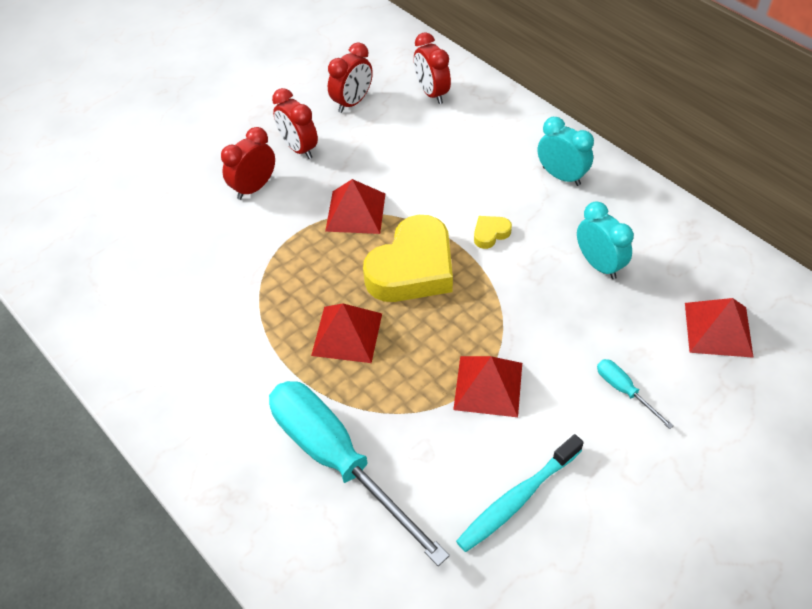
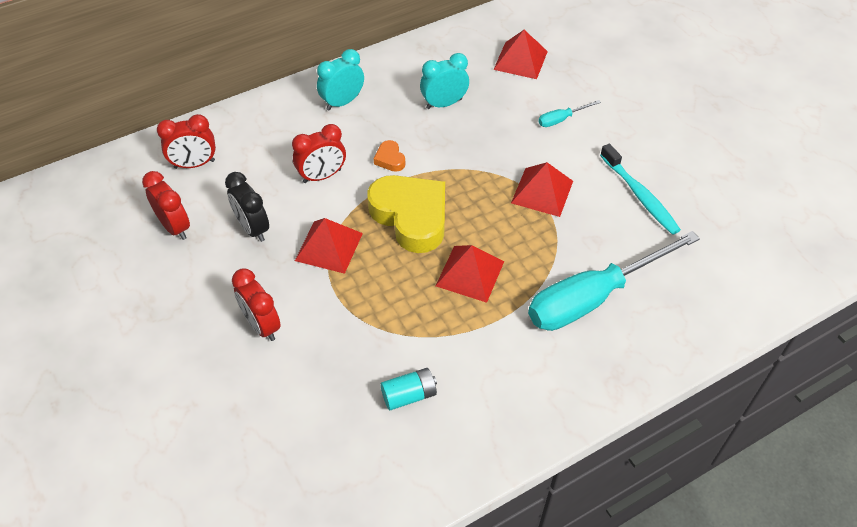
camera: 80 degrees left, 0 degrees up
(189, 310) = (409, 395): none -> turquoise battery
(299, 148) = (221, 280): red clock -> red clock (322, 176)
(364, 153) = (253, 228): none -> black clock
(490, 234) = (390, 159): yellow heart -> orange heart

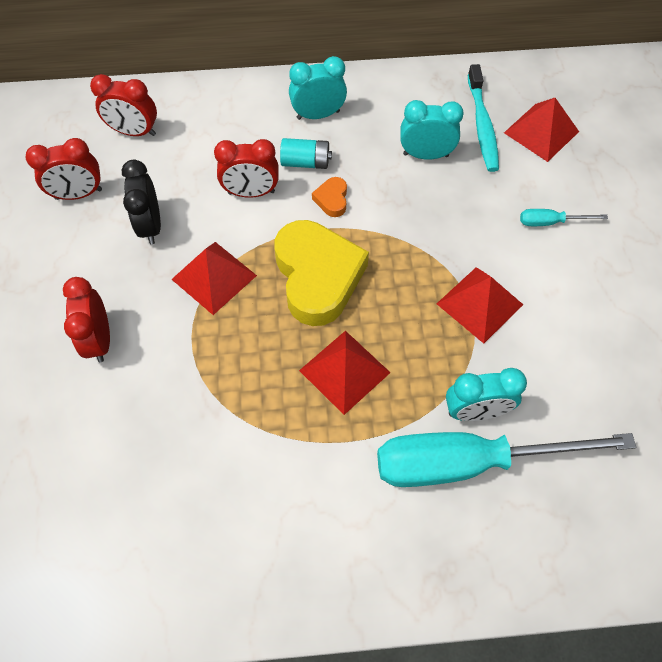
camera: 25 degrees right, 10 degrees up
(175, 227) = (79, 194): red clock -> red clock turned 90 degrees clockwise
(409, 395) = (201, 489): turquoise battery -> turquoise battery (305, 162)
(579, 263) = (475, 411): none -> turquoise clock
(639, 195) = (594, 354): turquoise toothbrush -> turquoise toothbrush (482, 125)

